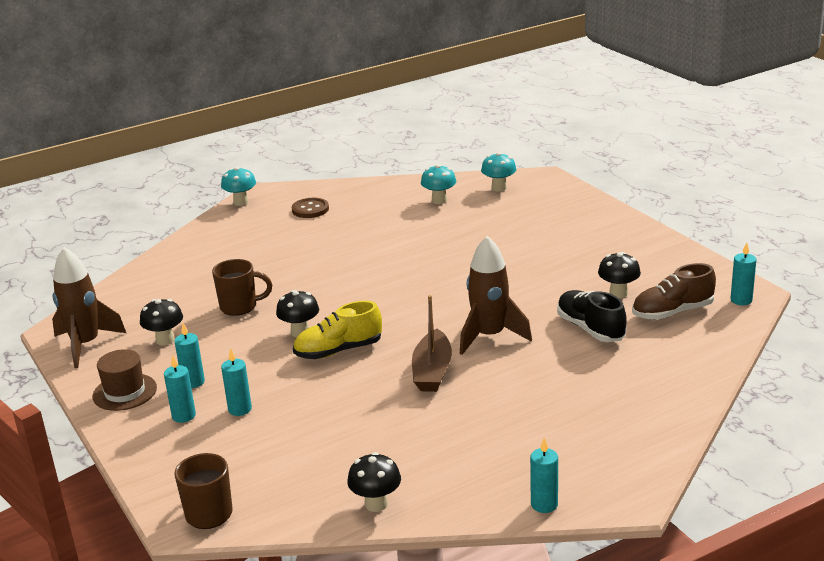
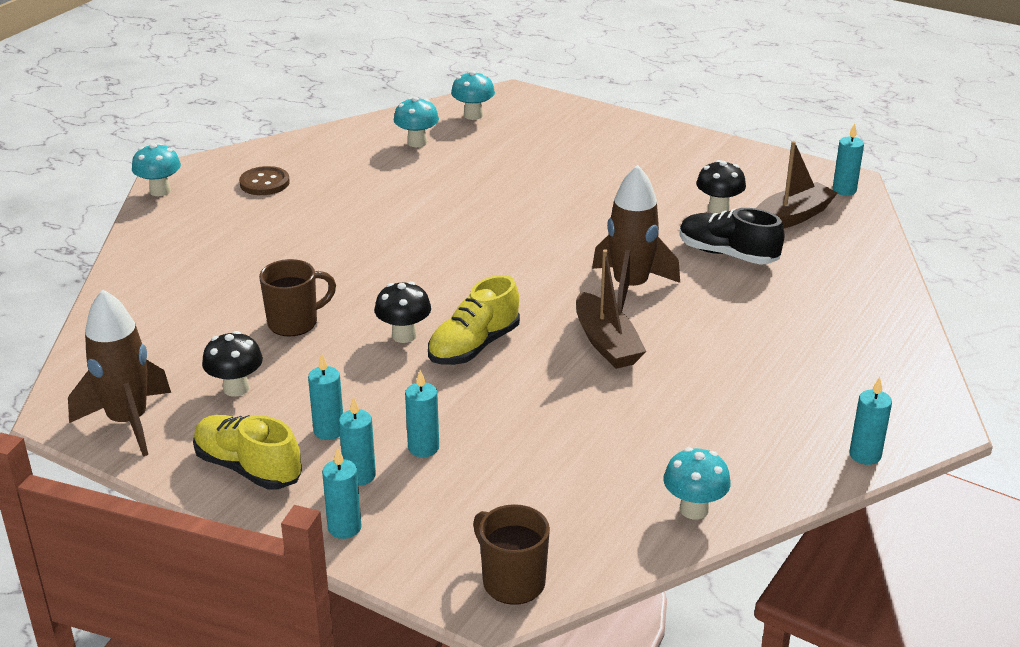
camera: 30 degrees left, 5 degrees up
(124, 392) = (248, 468): brown hat -> yellow shoe
(143, 446) = (344, 528): none -> turquoise candle
(376, 504) = (694, 509): black mushroom -> turquoise mushroom
(672, 312) = (791, 217): brown shoe -> brown boat

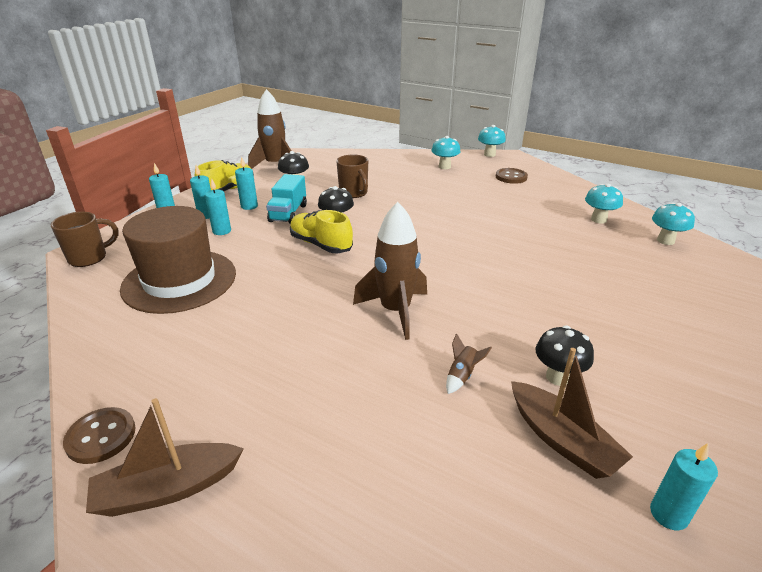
camera: 90 degrees right, 0 degrees up
(364, 385) = (288, 213): none -> turquoise truck
(577, 463) = (179, 280): none -> brown hat
(606, 343) = (315, 296): brown boat -> brown boat (167, 489)
(694, 509) = (101, 326): turquoise mushroom -> turquoise mushroom (444, 167)
(728, 254) = (462, 376): black shoe -> brown rocket
(865, 455) = (101, 436): turquoise candle -> brown button

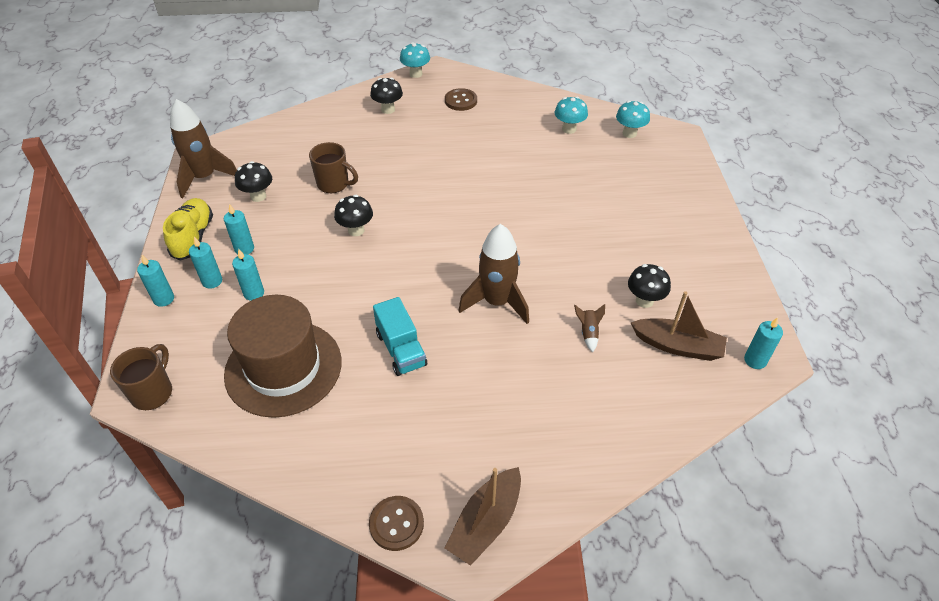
camera: 35 degrees left, 15 degrees up
(288, 213) = (296, 240): turquoise truck -> turquoise truck (401, 349)
(321, 244) = (369, 264): yellow shoe -> none
(444, 167) = (388, 109): turquoise mushroom -> black mushroom

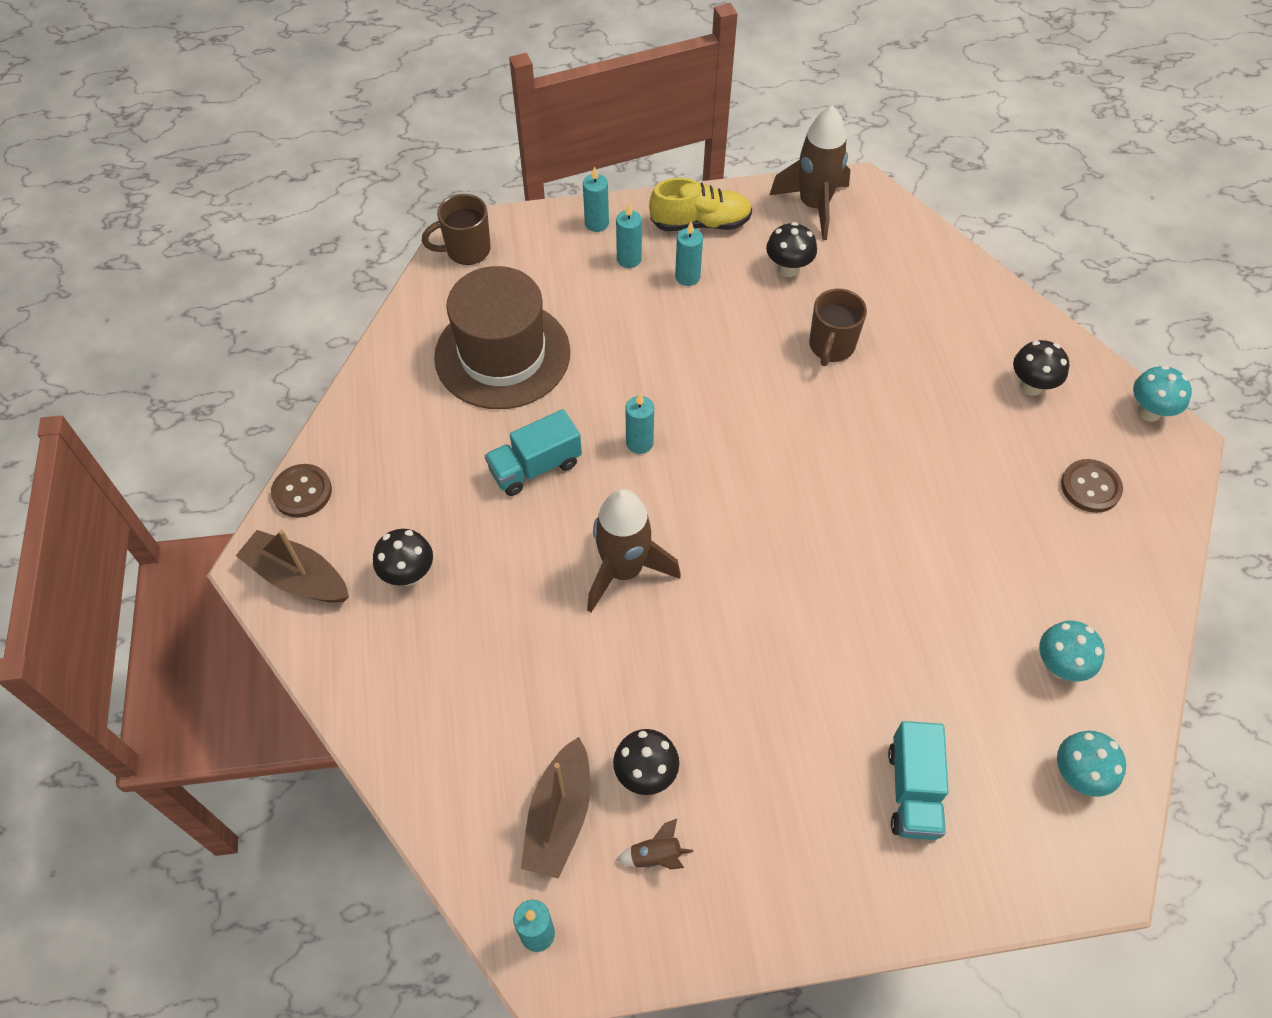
camera: 85 degrees right, 10 degrees up
(153, 392) = (466, 250): brown mug -> brown mug turned 150 degrees clockwise
(254, 293) = (613, 303): turquoise candle -> turquoise candle (639, 443)
(356, 230) = (740, 387): black mushroom -> black mushroom (408, 574)
(588, 333) = (576, 691): brown rocket -> brown rocket (655, 856)
(643, 190) = (913, 791): none -> turquoise truck

